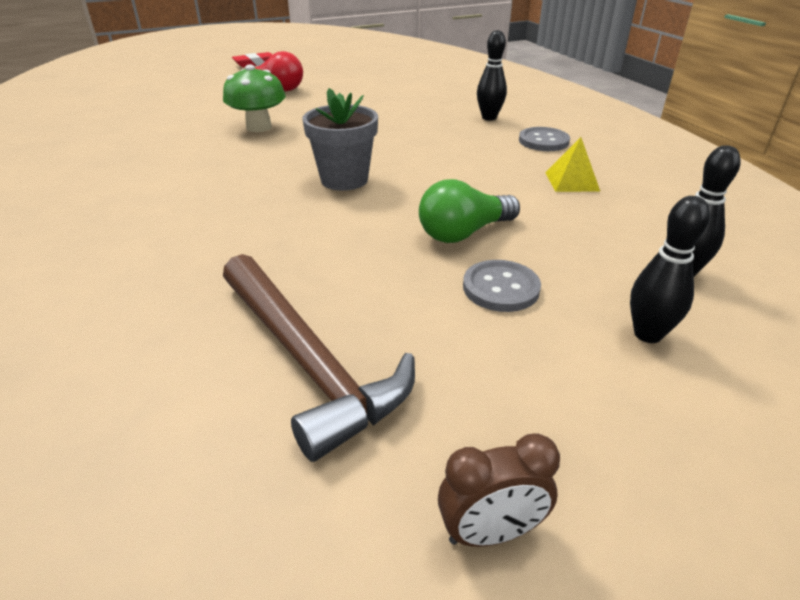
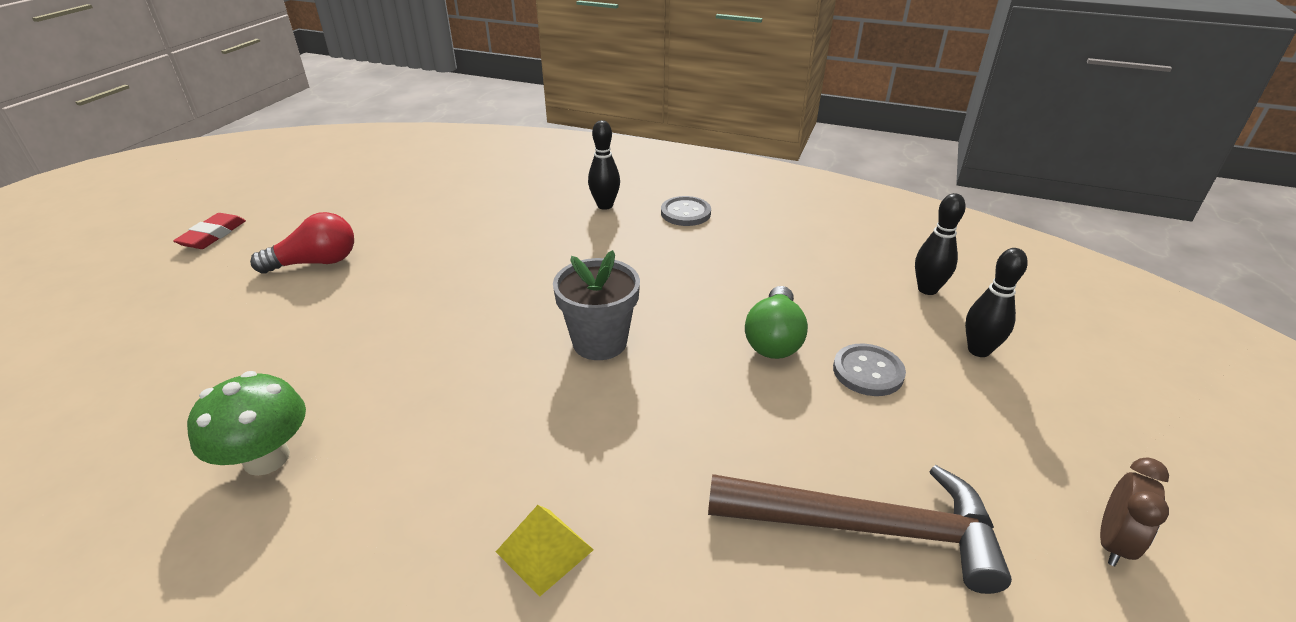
camera: 45 degrees left, 0 degrees up
(259, 127) = (395, 326): green mushroom -> green mushroom (266, 458)
(572, 181) = (763, 245): yellow pyramid -> yellow pyramid (544, 550)

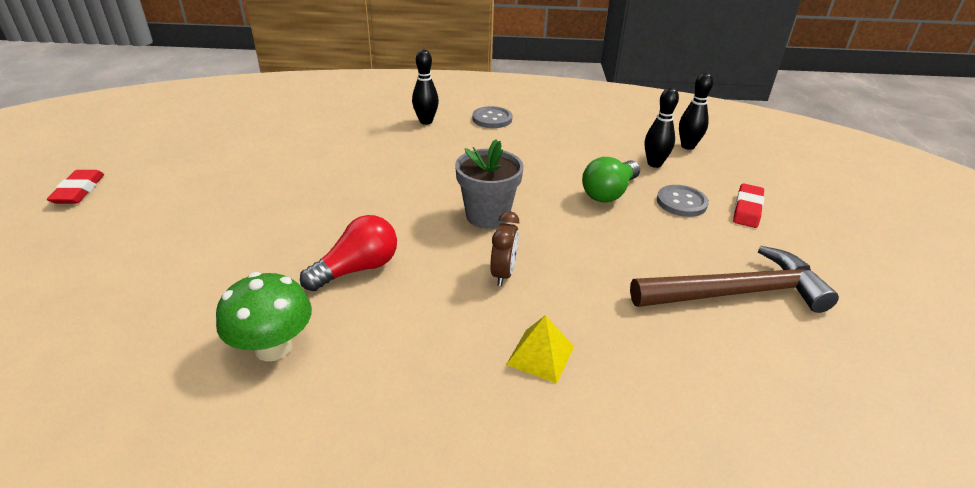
camera: 20 degrees left, 0 degrees up
(316, 263) = (202, 197): red light bulb -> red light bulb (357, 269)
(774, 339) = (609, 193): green light bulb -> green light bulb turned 45 degrees clockwise
(962, 401) = (747, 209): none -> red eraser
(978, 350) = (739, 178): black bowling pin -> black bowling pin (654, 164)
(1112, 542) = (871, 269): brown clock -> brown clock (503, 274)

